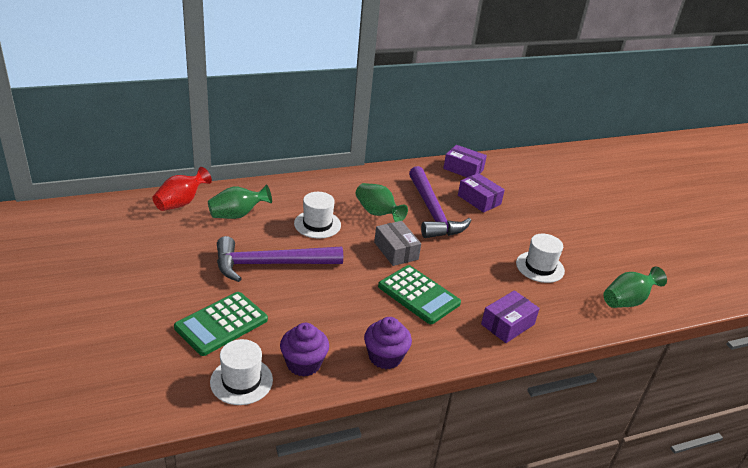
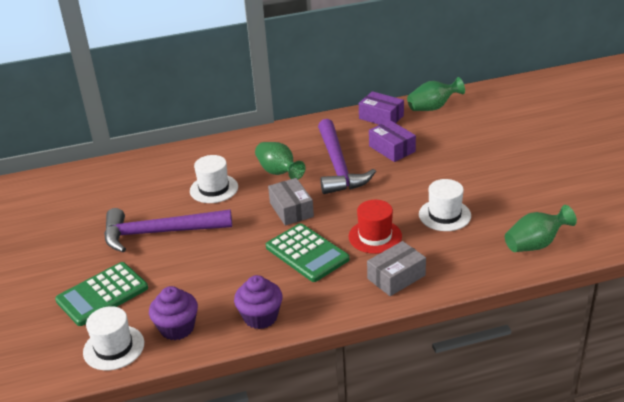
camera: 10 degrees right, 0 degrees up
(181, 203) = (79, 178): red vase -> none
(237, 215) = (134, 186): green vase -> green vase (433, 107)
(480, 283) = (375, 236): none -> red hat
(507, 324) = (396, 277): purple box -> grey box

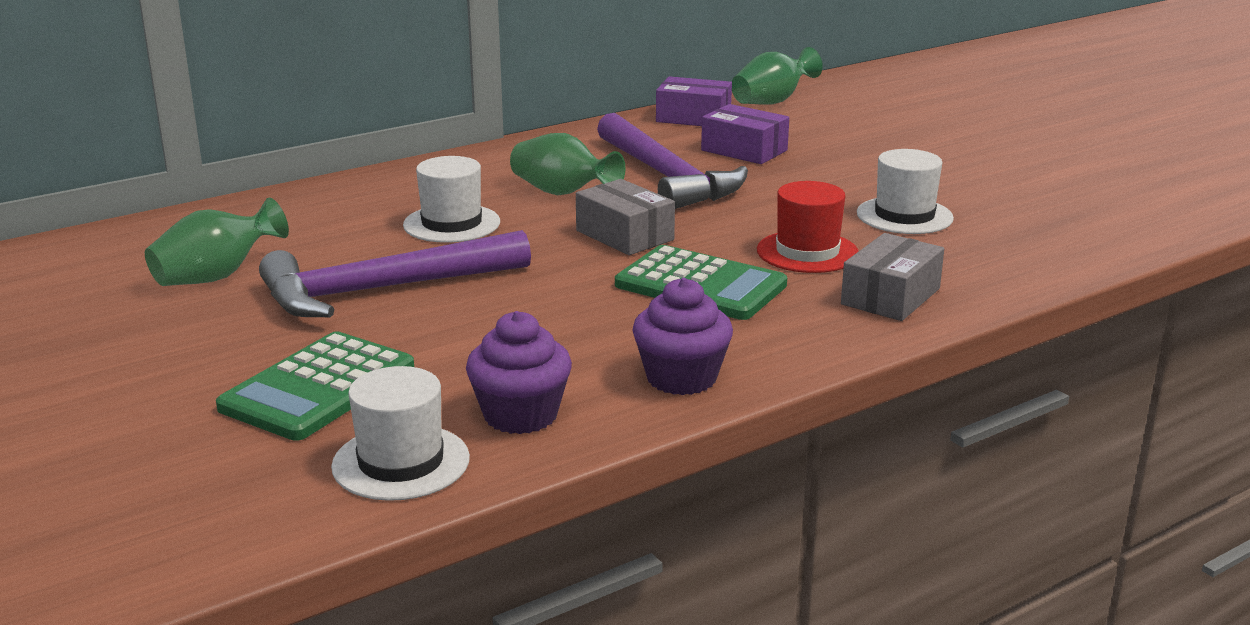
camera: 20 degrees left, 10 degrees down
(535, 244) = (1085, 233): green vase -> green vase (216, 276)

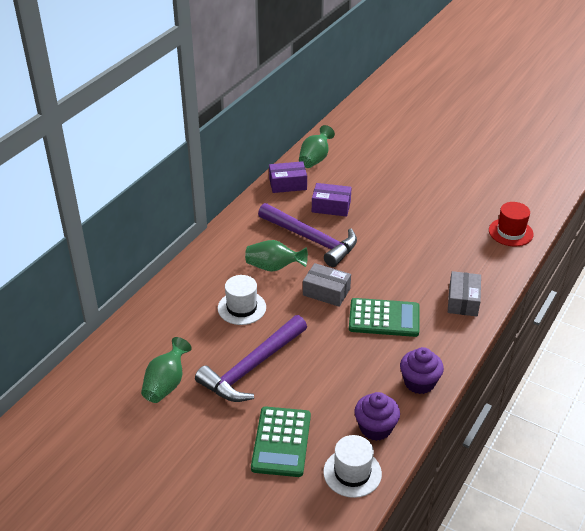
camera: 25 degrees left, 15 degrees up
(807, 252) = (411, 280): red hat -> red hat (510, 232)
(904, 216) = (433, 240): white hat -> none

